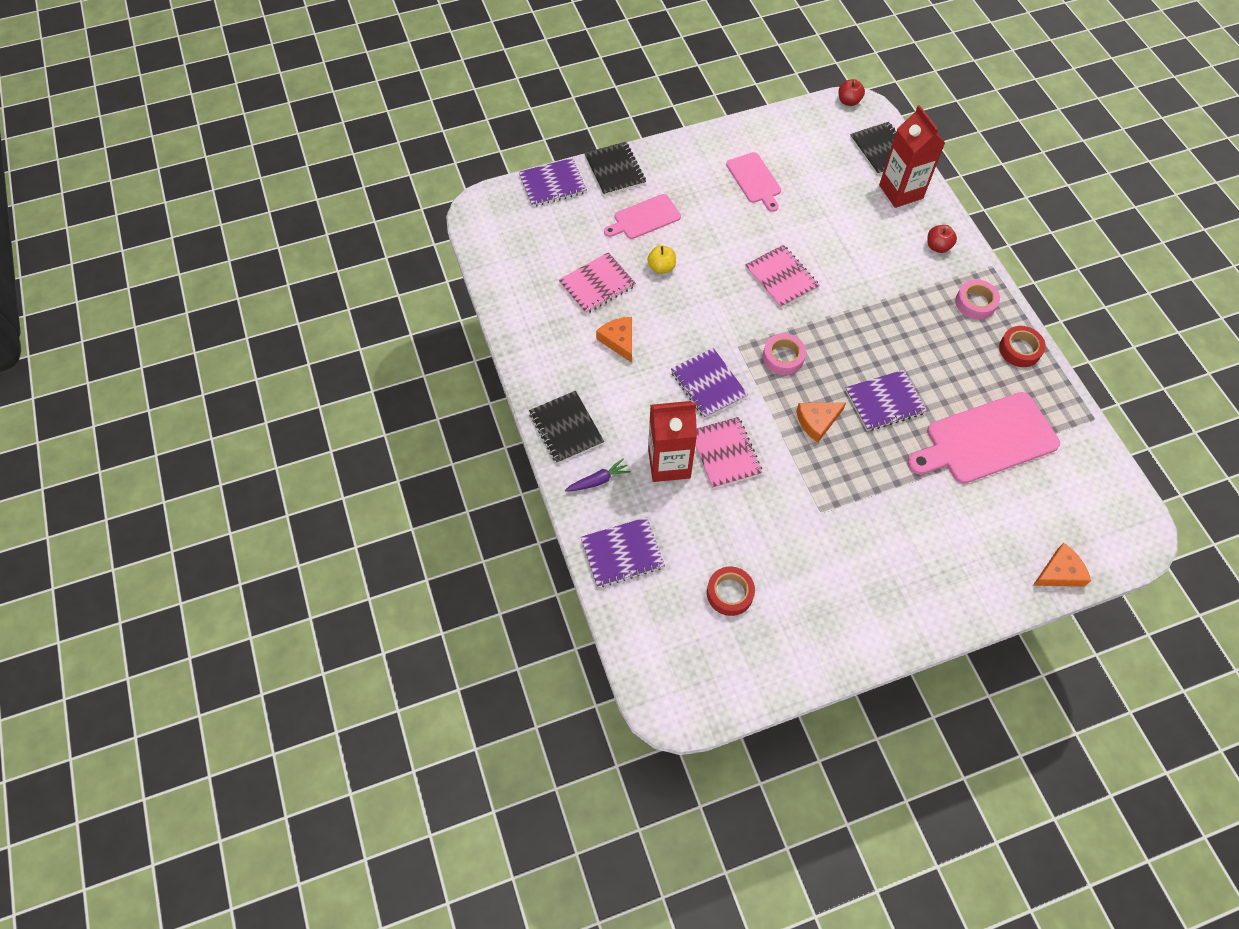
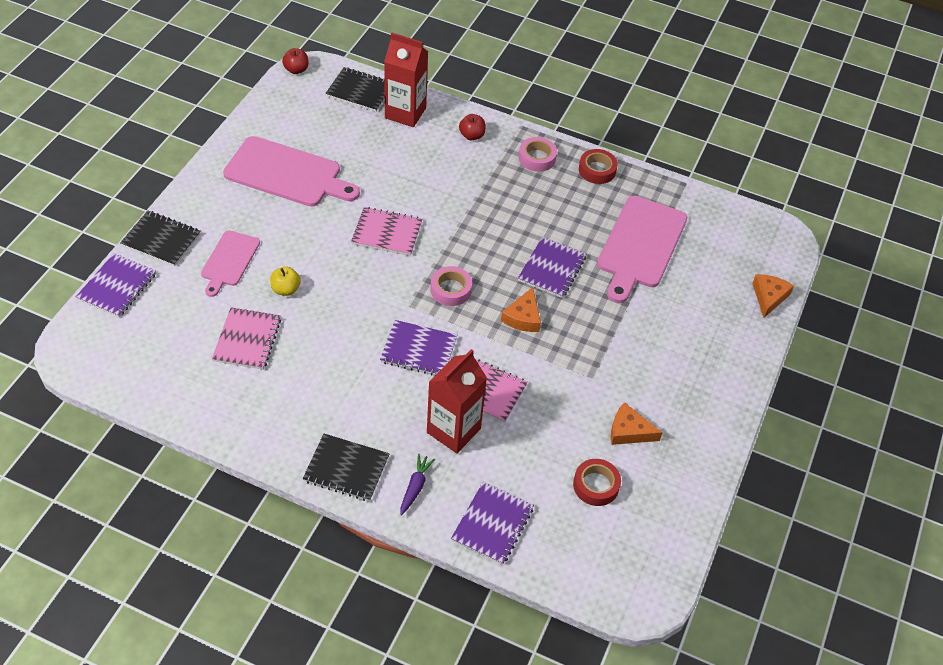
camera: 50 degrees left, 10 degrees down
(619, 340) = (313, 370): orange cheese -> orange cheese (629, 431)
(754, 180) = (287, 173): pink cutting board -> pink cutting board, size x1.72

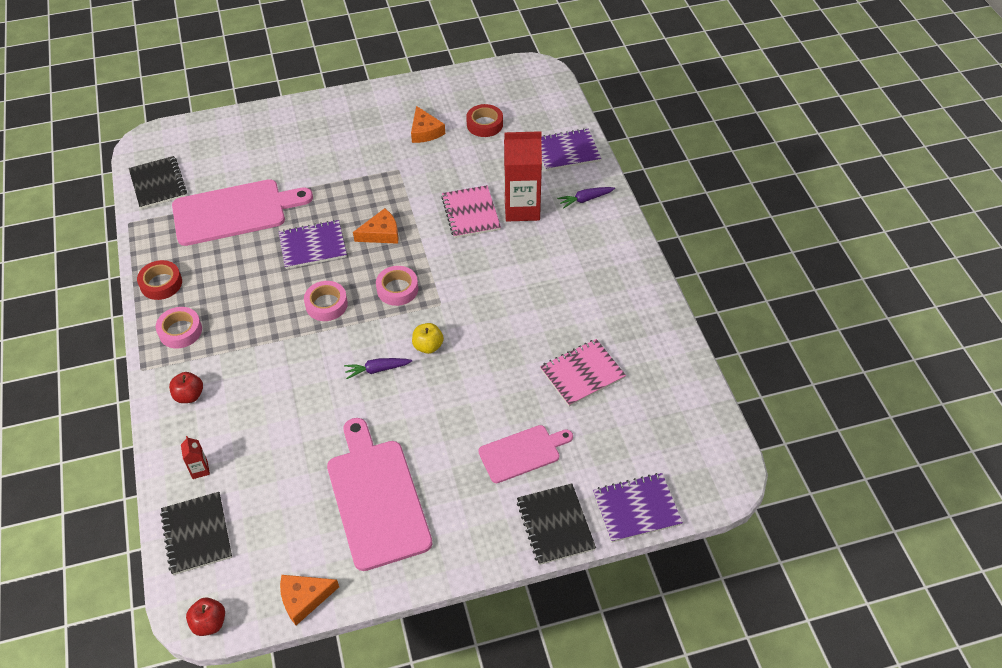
camera: 125 degrees left, 0 degrees up
(286, 289) = (508, 389): yellow apple -> yellow apple (428, 346)
(346, 469) = (614, 240): black notebook -> black notebook (158, 184)
(387, 233) = (377, 369): pink notebook -> purple carrot
(405, 113) = (200, 469): red carton -> red carton, size x0.42
(418, 350) = (476, 269): purple notebook -> none
(480, 242) = (326, 304): none -> pink tape
(769, 297) = (225, 124): orange cheese -> orange cheese (304, 598)

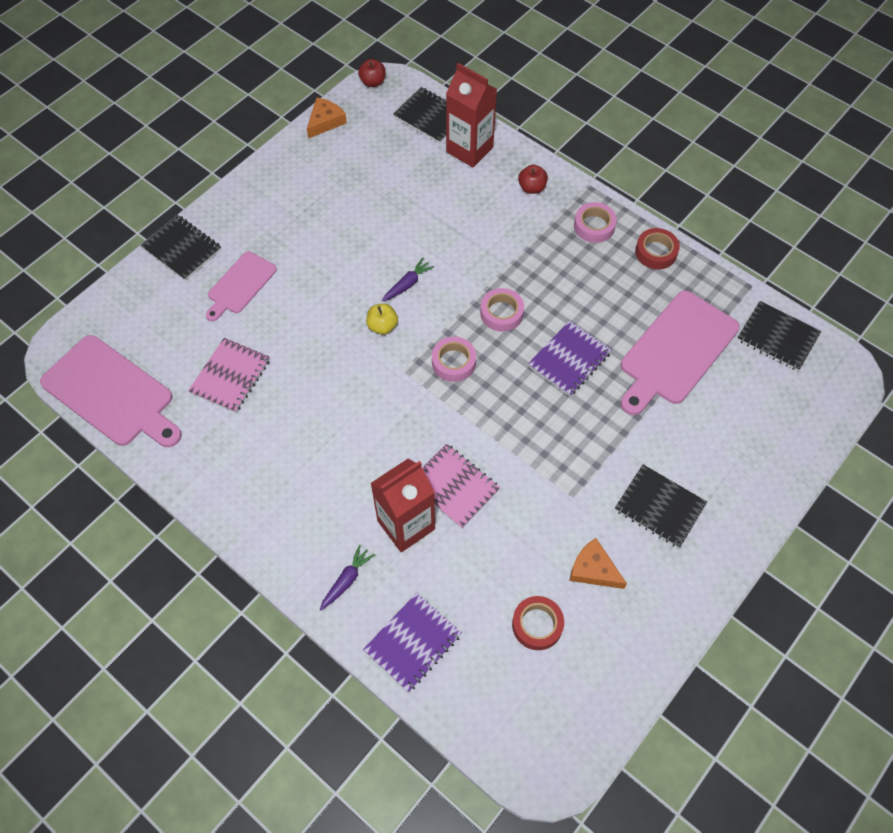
camera: 145 degrees right, 10 degrees up
(200, 469) = (469, 150): red carton -> red carton, size x2.38
(351, 139) = (659, 507): none -> black notebook
(376, 498) = (327, 198): pink cutting board -> pink cutting board (111, 393)
(381, 233) = (520, 410): orange cheese -> none
(636, 509) = (124, 292): purple notebook -> none

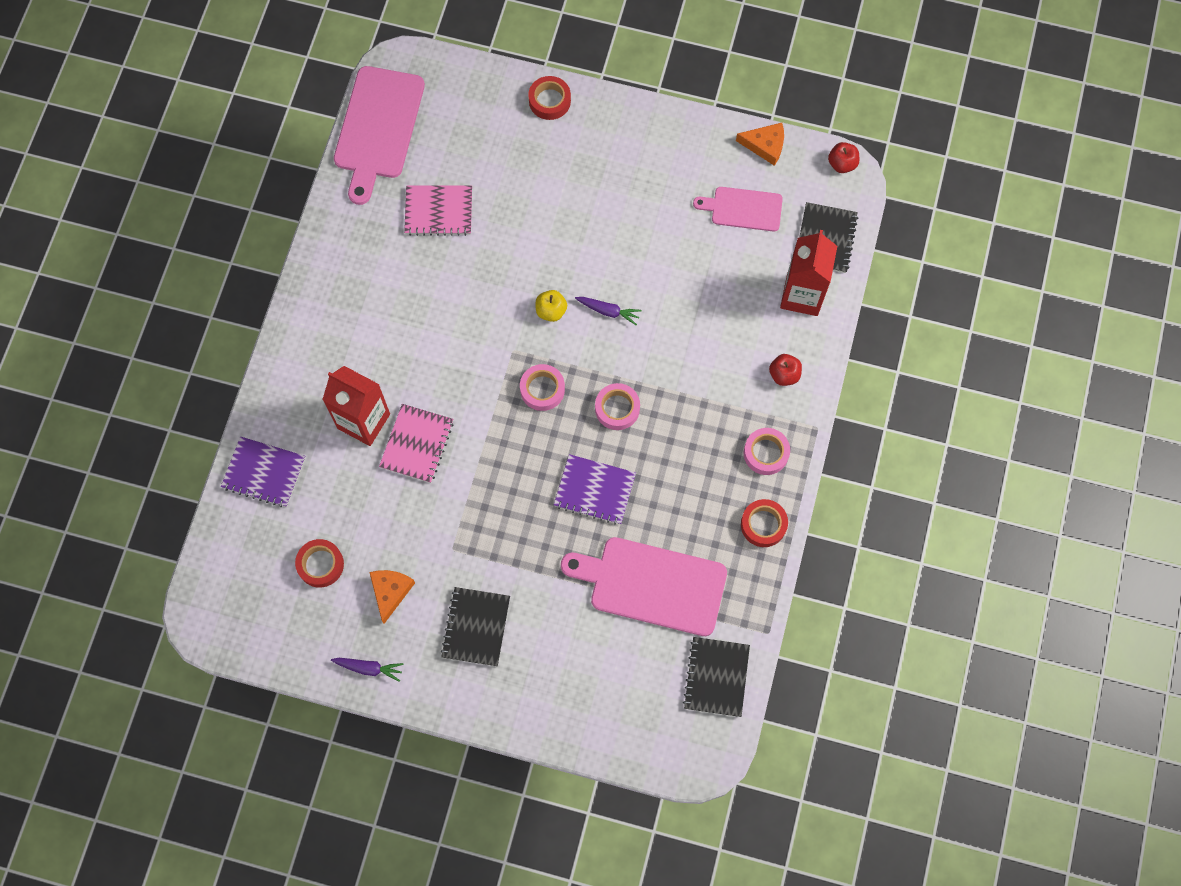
camera: 65 degrees right, 10 degrees up
(182, 249) = (549, 101): black notebook -> red tape
(240, 285) = (535, 170): pink cutting board -> pink cutting board (743, 209)
(346, 580) = (294, 397): purple carrot -> purple carrot (369, 668)

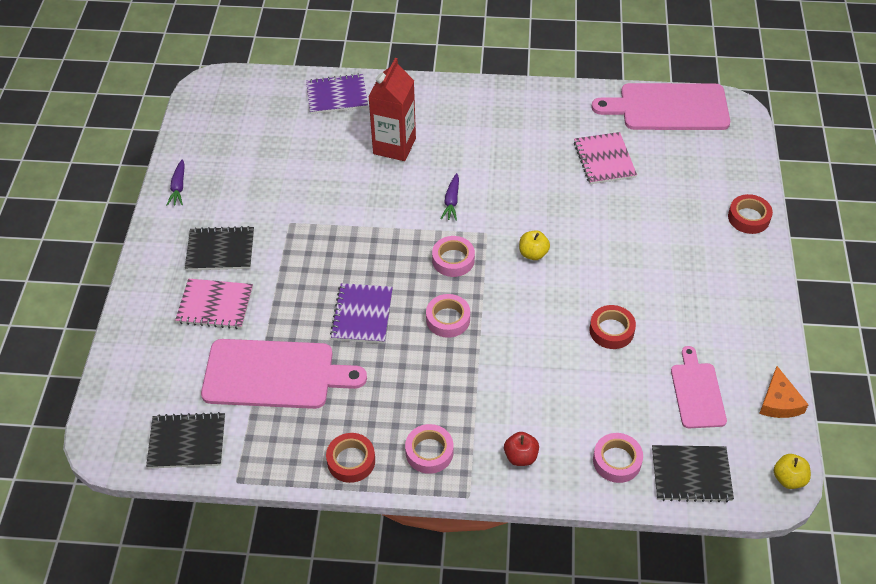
camera: 80 degrees right, 20 degrees down
(264, 472) = (337, 96): purple notebook -> purple notebook turned 75 degrees clockwise
(320, 564) = (264, 142): red tape -> red tape (611, 330)
(390, 592) = (246, 189): orange cheese -> none
(417, 444) = (381, 183): pink notebook -> pink notebook (215, 305)
(608, 311) = (546, 297): purple carrot -> purple carrot (451, 201)
(652, 585) = (275, 374): pink cutting board -> pink cutting board turned 90 degrees clockwise
(802, 295) = (617, 461): red carton -> pink tape
(842, 164) = (788, 479): red apple -> yellow apple

